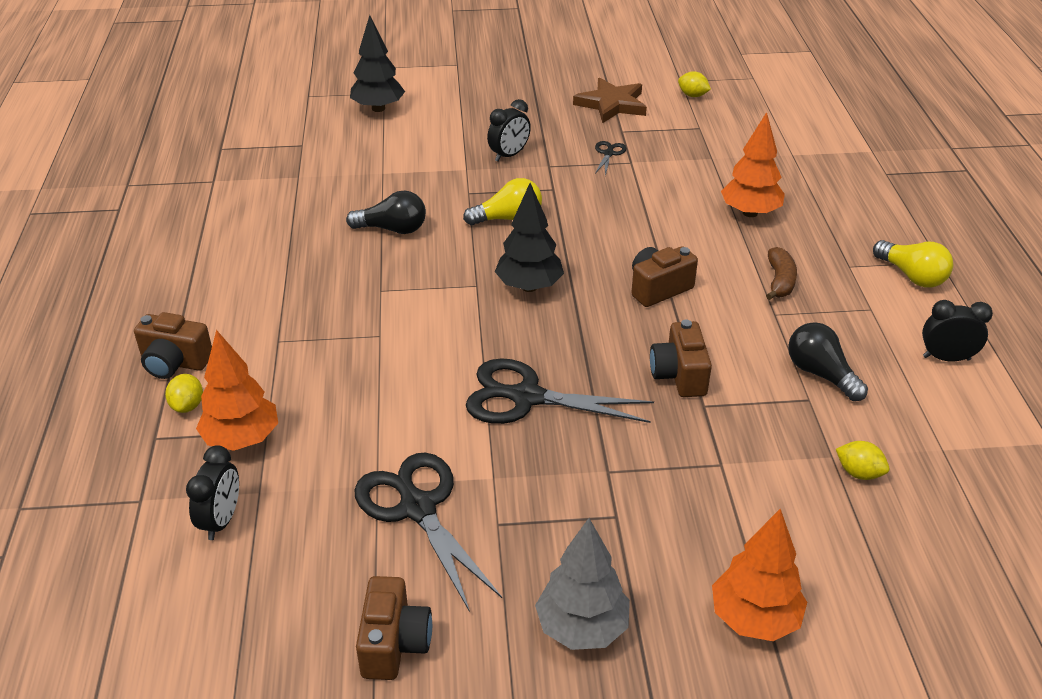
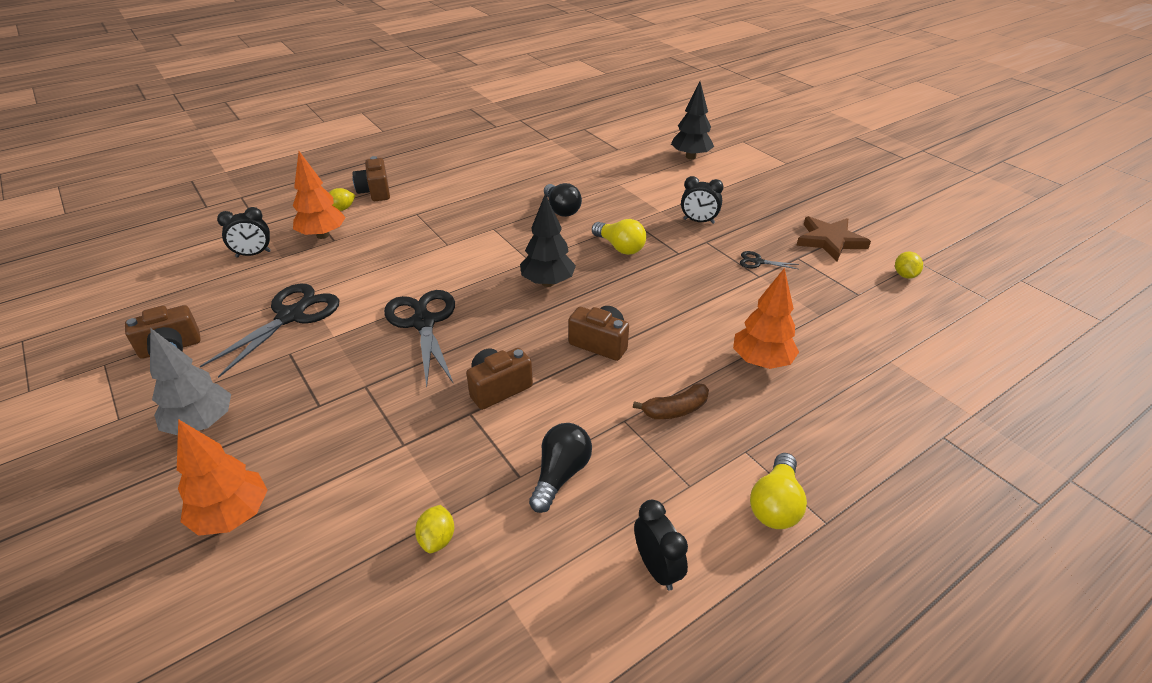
camera: 60 degrees right, 0 degrees up
(608, 153) = (757, 262): black scissors -> black scissors turned 150 degrees counterclockwise

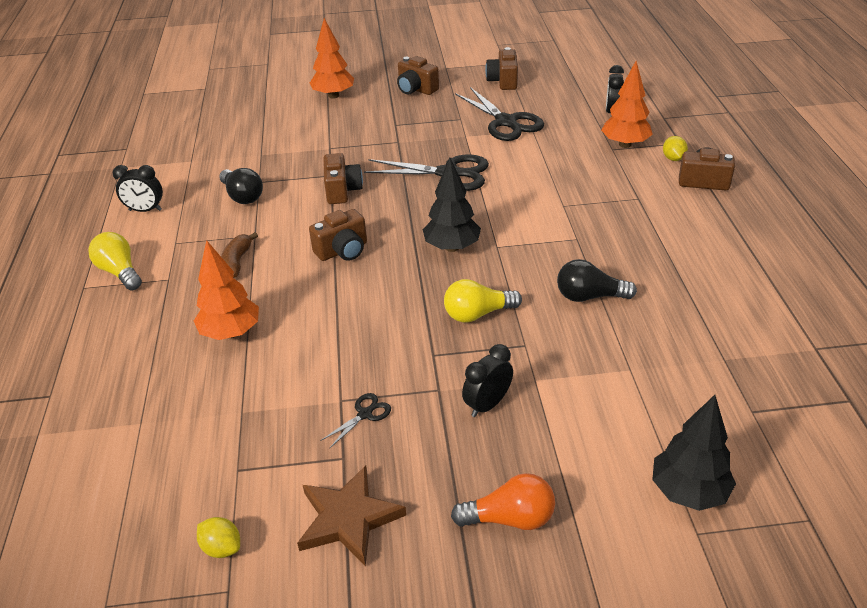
camera: 120 degrees right, 0 degrees up
(201, 424) = (416, 89): grey tree -> brown camera
(437, 539) = (249, 148): yellow lemon -> none
(765, 195) = (510, 518): none -> orange light bulb

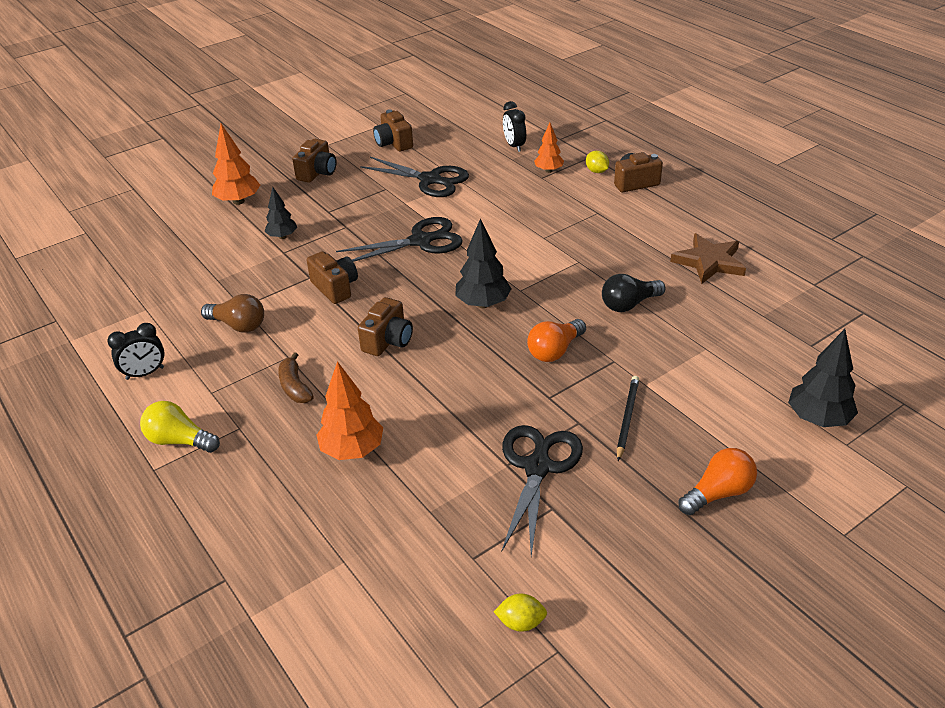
camera: 30 degrees left, 0 degrees up
(242, 196) = (238, 325): black light bulb -> brown light bulb
(340, 134) = (282, 236): none -> black tree
(348, 518) = (601, 551): brown star -> brown star (709, 262)
(365, 414) = (538, 466): black scissors -> black scissors, size x2.22
(416, 89) = (317, 173): brown camera -> brown camera turned 75 degrees counterclockwise
(477, 314) = (555, 351): yellow light bulb -> orange light bulb
(487, 404) = (627, 418): black clock -> black pencil
(625, 144) = (548, 170): orange tree -> orange tree, size x0.64

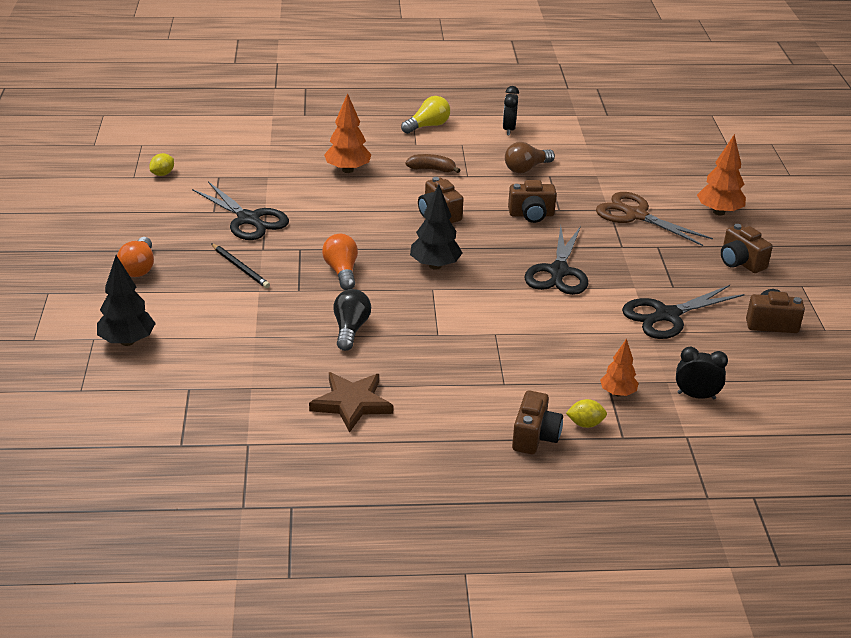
camera: 120 degrees right, 5 degrees down
(282, 236) = (635, 215): black tree -> brown scissors

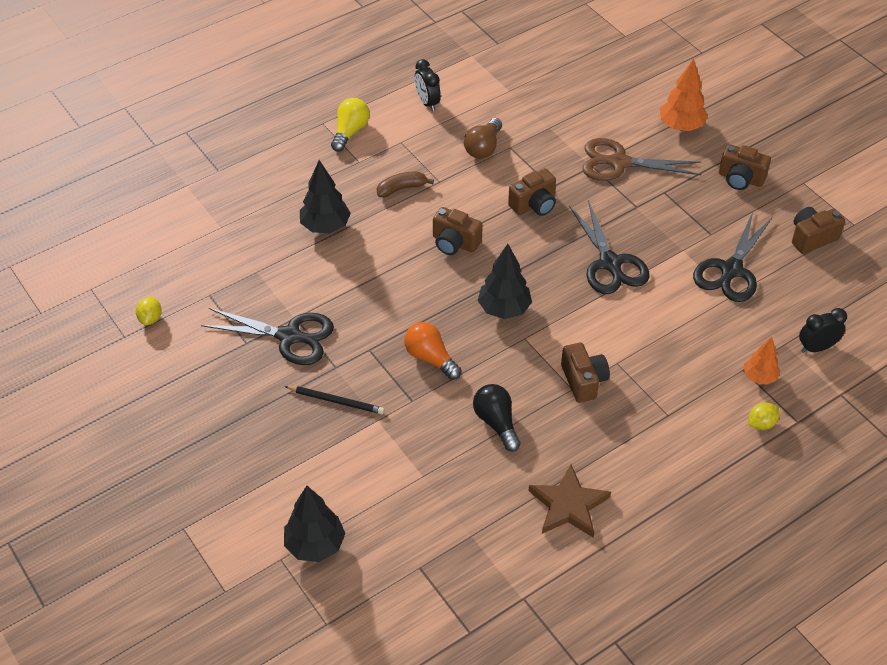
camera: 30 degrees left, 15 degrees up
(139, 268) = (241, 451): orange light bulb -> none
(348, 170) = (325, 226): orange tree -> black tree
(535, 437) = (735, 459): brown camera -> brown camera (583, 381)

